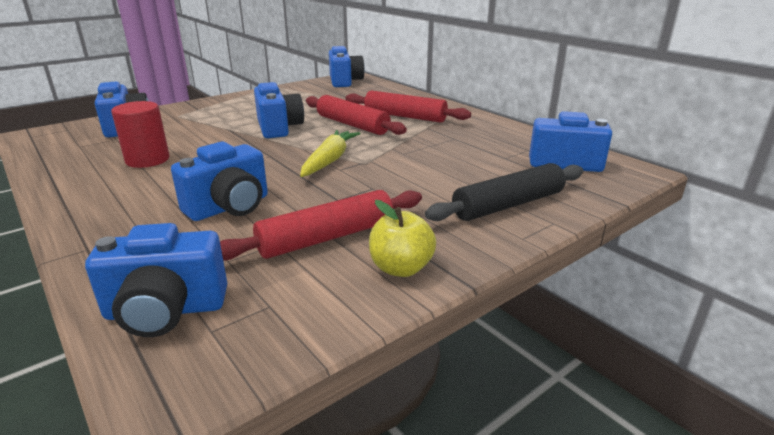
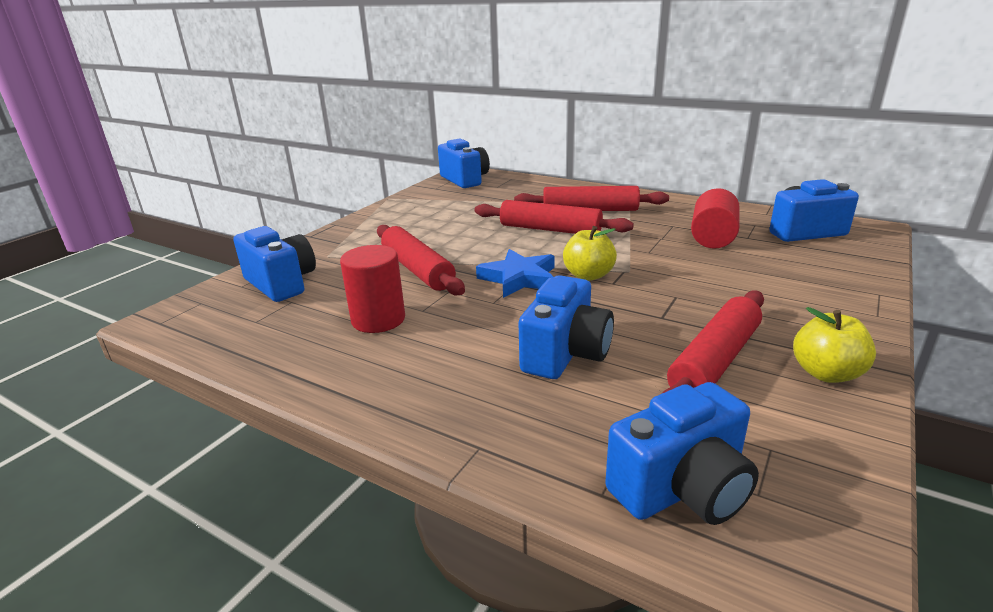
camera: 20 degrees left, 0 degrees up
(219, 134) = (417, 270): none -> red rolling pin
(277, 153) = (519, 278): none -> blue star
(279, 128) = (475, 248): blue camera -> none
(329, 160) = (588, 275): yellow carrot -> yellow apple
(473, 153) = (713, 238): none -> red cylinder
(508, 205) = (820, 285): black rolling pin -> none

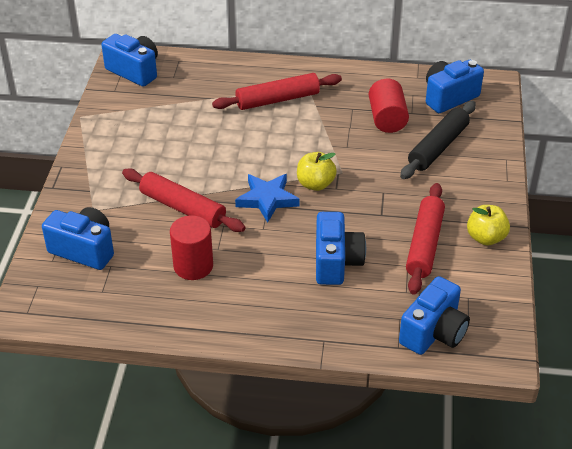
camera: 25 degrees left, 15 degrees up
(550, 229) = (258, 134): red rolling pin -> none
(774, 268) = (438, 147): none -> black rolling pin

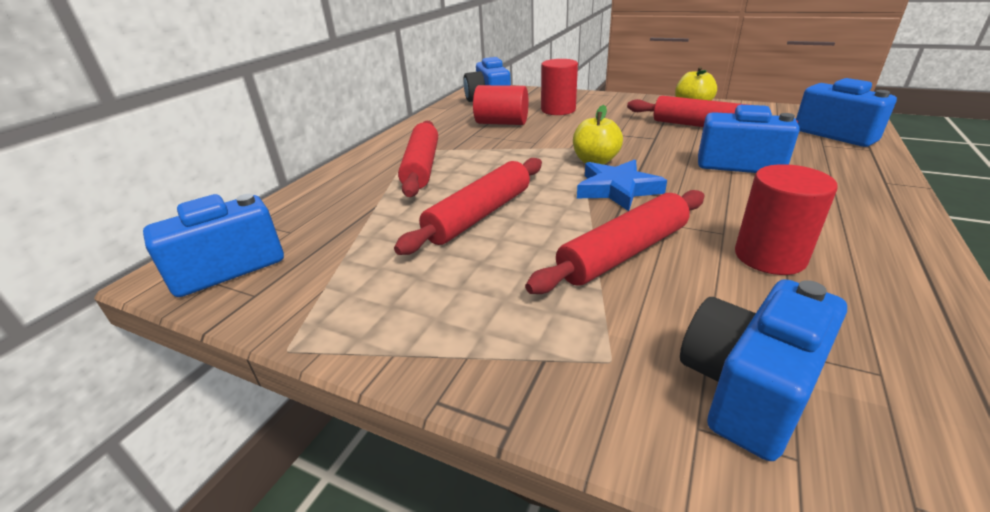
camera: 70 degrees left, 10 degrees down
(212, 144) = (479, 215): none -> red rolling pin
(438, 147) = (558, 110): black rolling pin -> red cylinder

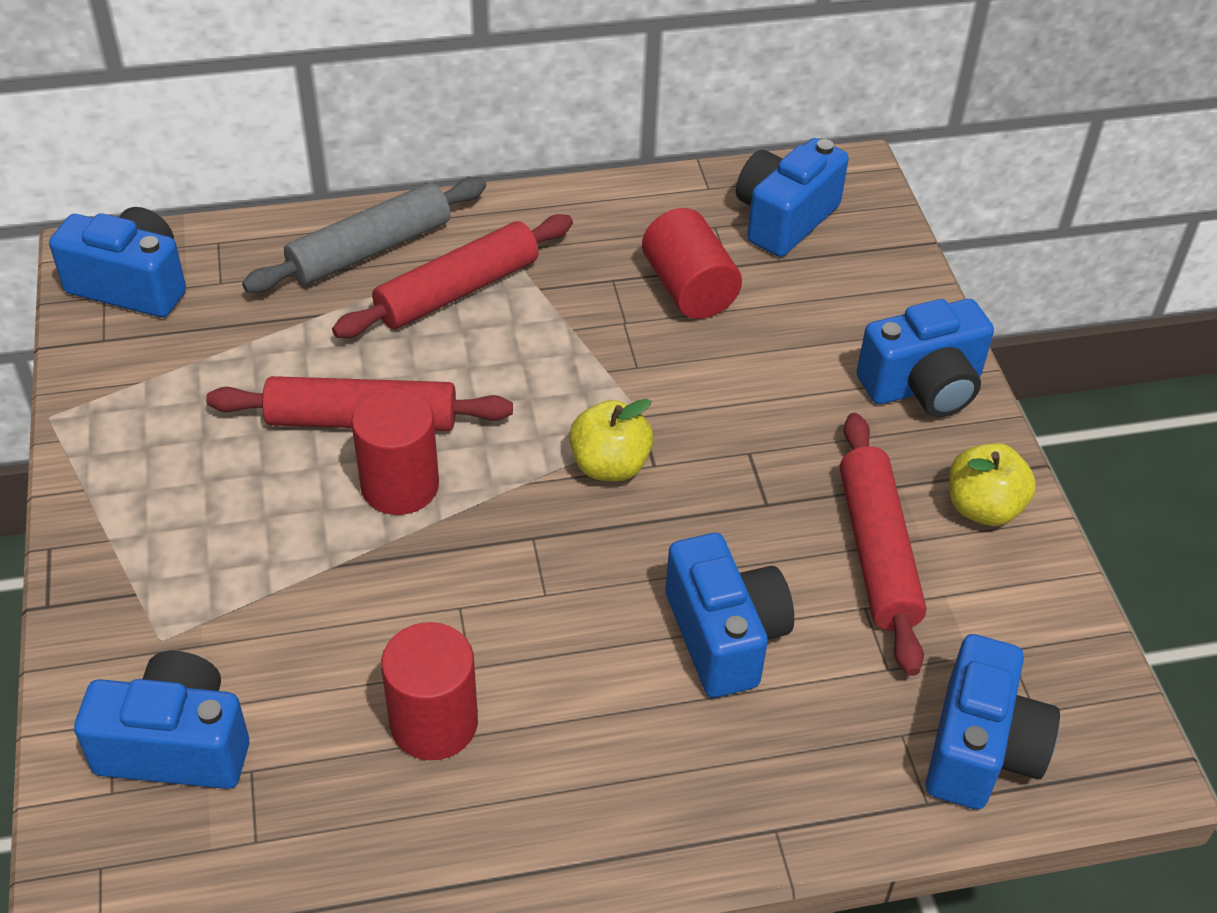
camera: 50 degrees right, 15 degrees up
(352, 180) = (370, 249): none -> grey rolling pin
(558, 110) = (810, 330): red cylinder -> red cylinder (400, 486)
(614, 101) = (923, 386): none -> blue camera
(617, 189) = (527, 524): blue star -> none
(624, 253) = (357, 587): red rolling pin -> none

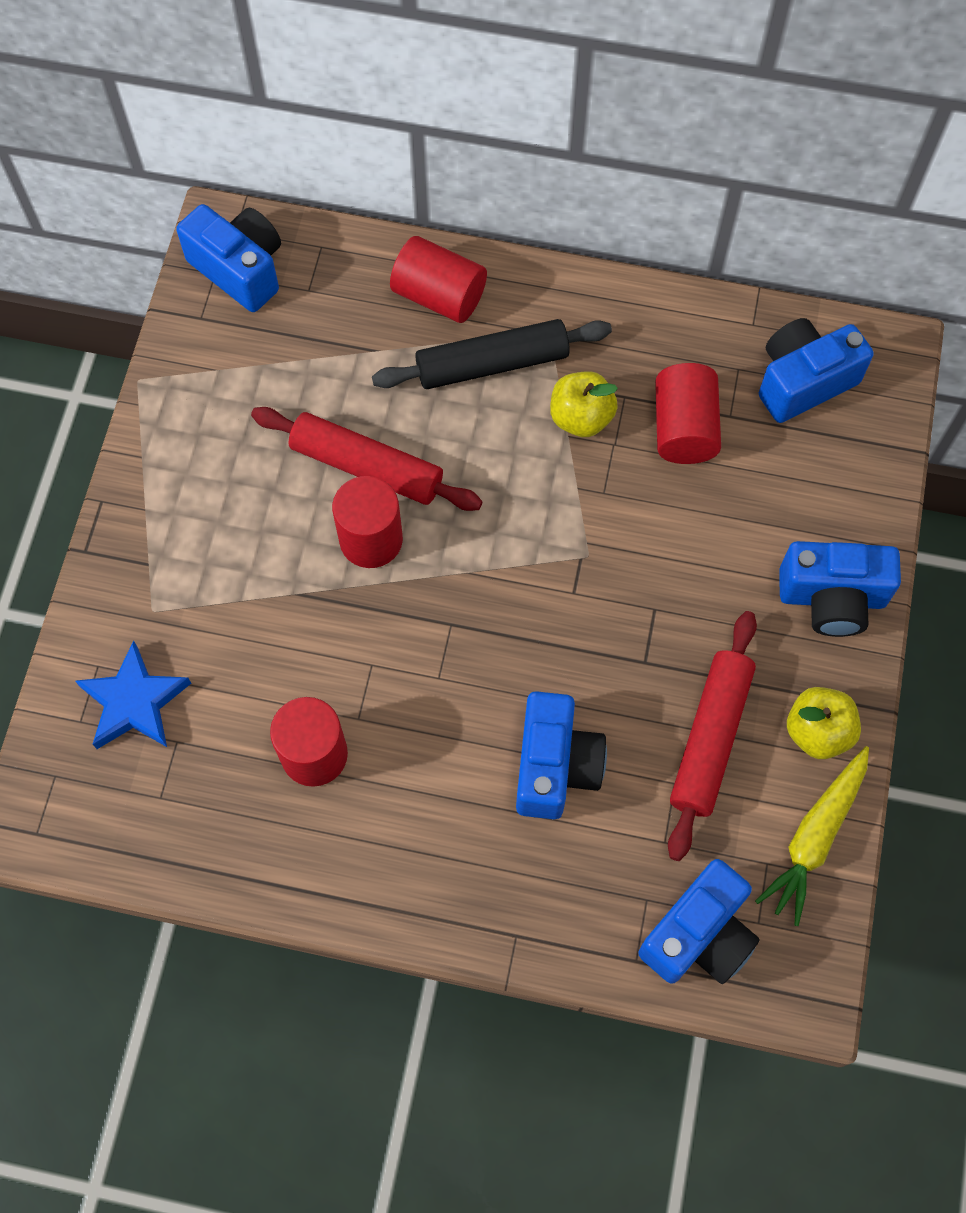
camera: 25 degrees right, 20 degrees up
(176, 745) = (134, 702): blue camera -> blue star
(370, 249) = (439, 296): grey rolling pin -> red cylinder
(457, 291) = (492, 364): red rolling pin -> black rolling pin
(610, 465) = (538, 580): yellow apple -> yellow apple (581, 417)
(1042, 606) = (815, 837): none -> yellow carrot

